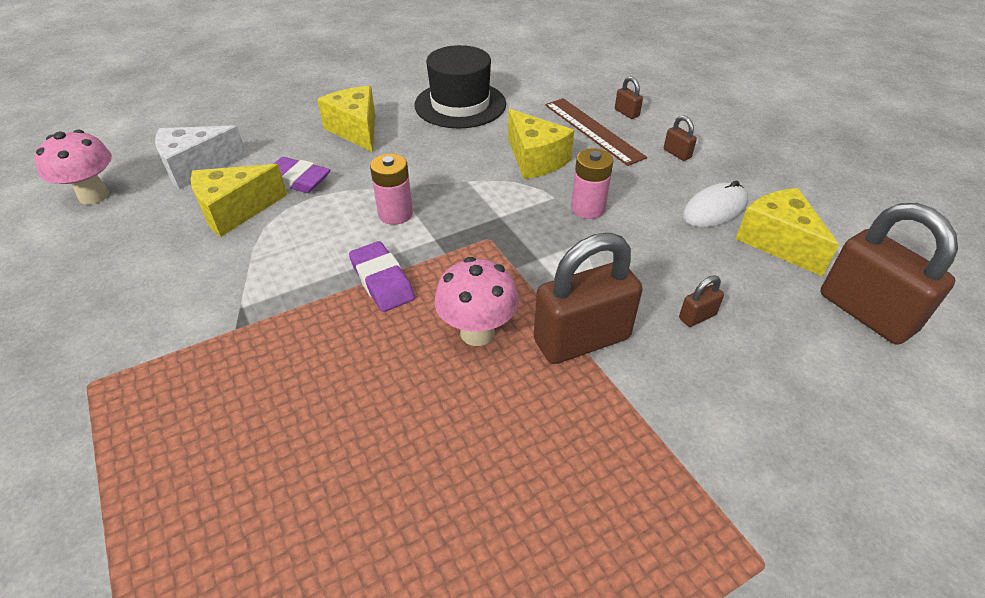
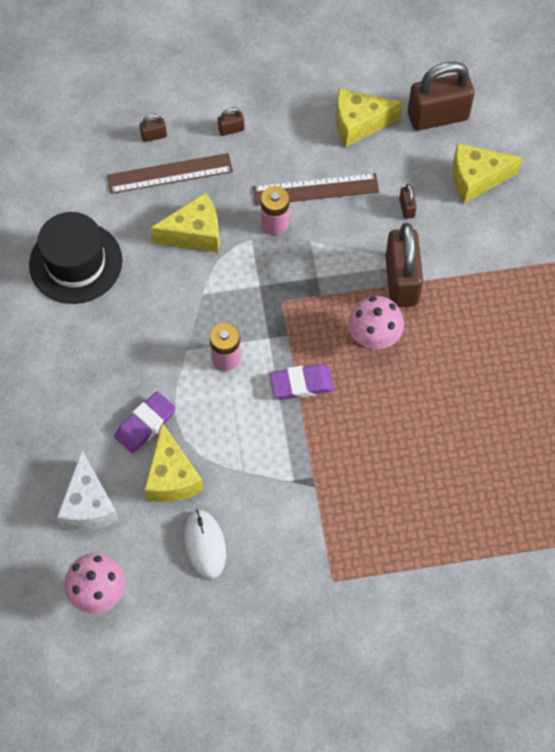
camera: 70 degrees left, 20 degrees up
(356, 130) = (82, 362): yellow cheese -> yellow cheese (476, 179)
(656, 229) = (315, 189): none -> brown ruler
(714, 209) = (310, 142): white mouse -> white mouse (205, 544)

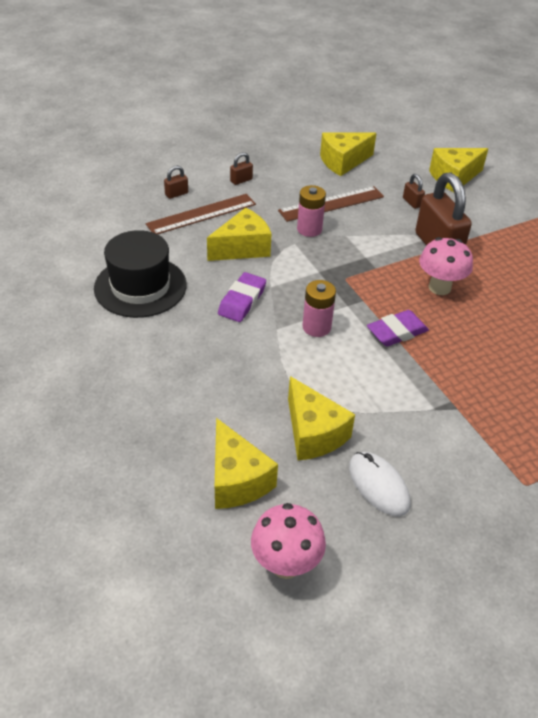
camera: 20 degrees left, 20 degrees down
(89, 505) = (237, 480): white cheese -> yellow cheese
(145, 424) = (264, 395): purple eraser -> purple eraser (242, 301)
(437, 116) = (400, 149): brown padlock -> none

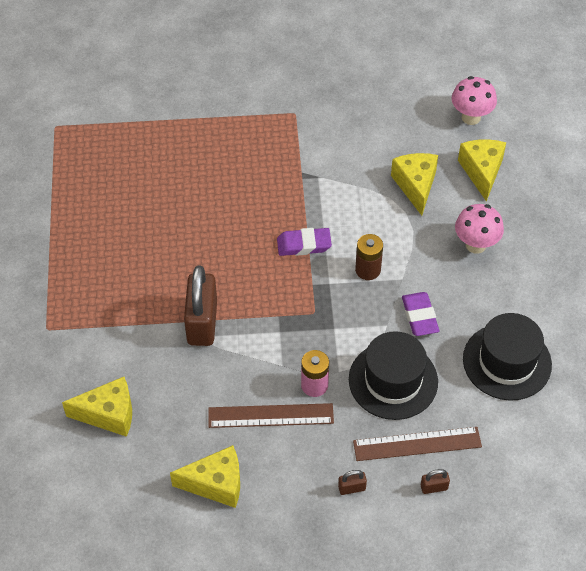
camera: 155 degrees left, 10 degrees up
(242, 301) = (419, 316): purple eraser -> purple eraser turned 60 degrees counterclockwise
(243, 248) = (393, 380): yellow cheese -> black hat
(316, 327) = (368, 270): pink battery -> brown battery
(378, 485) = (390, 141): white mouse -> none
(412, 202) = (184, 390): brown padlock -> none
(439, 287) = (236, 276): pink mushroom -> pink mushroom (475, 245)

